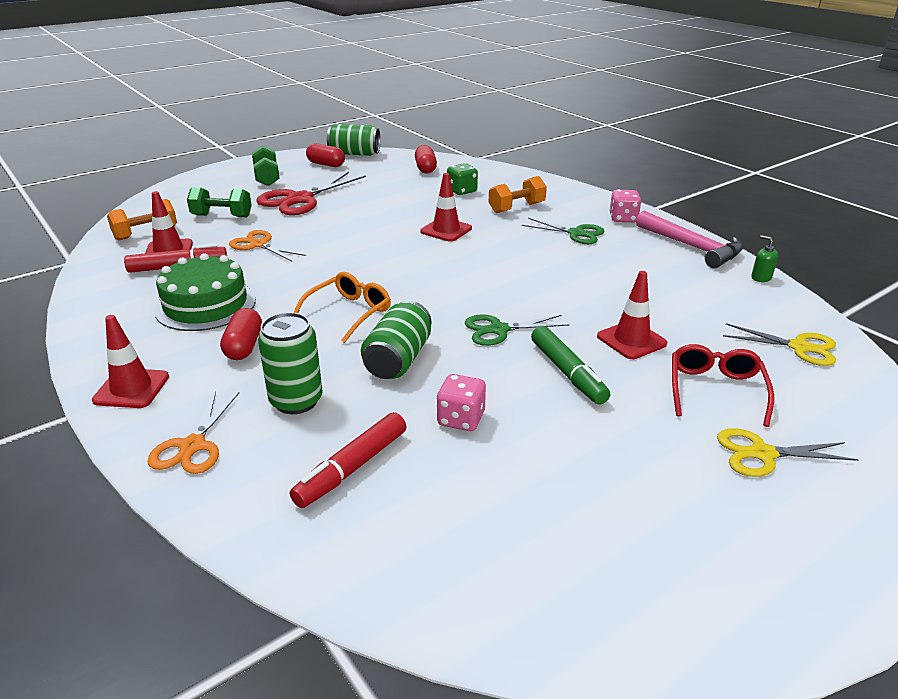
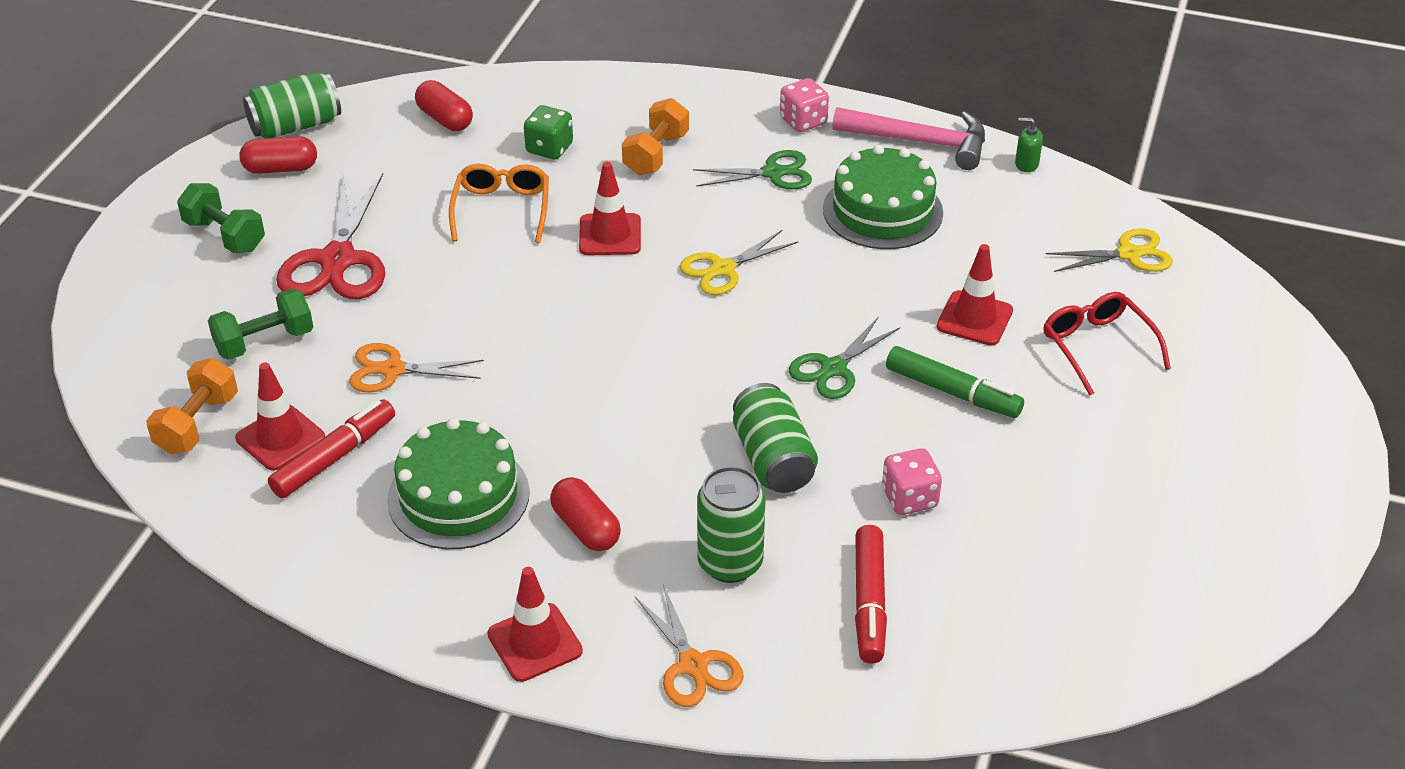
camera: 35 degrees left, 10 degrees up
(349, 312) = (646, 423): orange glasses -> orange glasses (502, 209)
(627, 269) = (882, 211): none -> green cake
(762, 454) = (1184, 402): yellow scissors -> yellow scissors (723, 269)

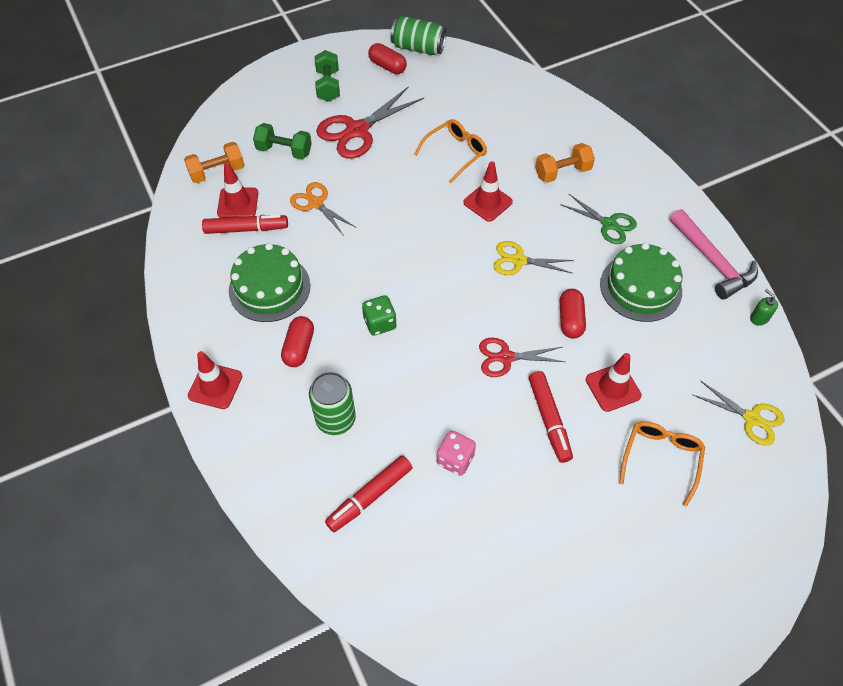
camera: 45 degrees right, 15 degrees up
(445, 119) = (486, 86): red capsule -> red capsule (570, 320)
(549, 148) = (515, 134): green dice -> green dice (380, 323)
(693, 665) = (260, 456): orange scissors -> none
(773, 459) = (418, 383): green can -> none
(803, 121) = (661, 205): pink dice -> none
(833, 368) = (505, 357): green scissors -> red scissors
(952, 392) = (549, 419): green marker -> red marker
(1097, 346) = (661, 458): red glasses -> orange glasses

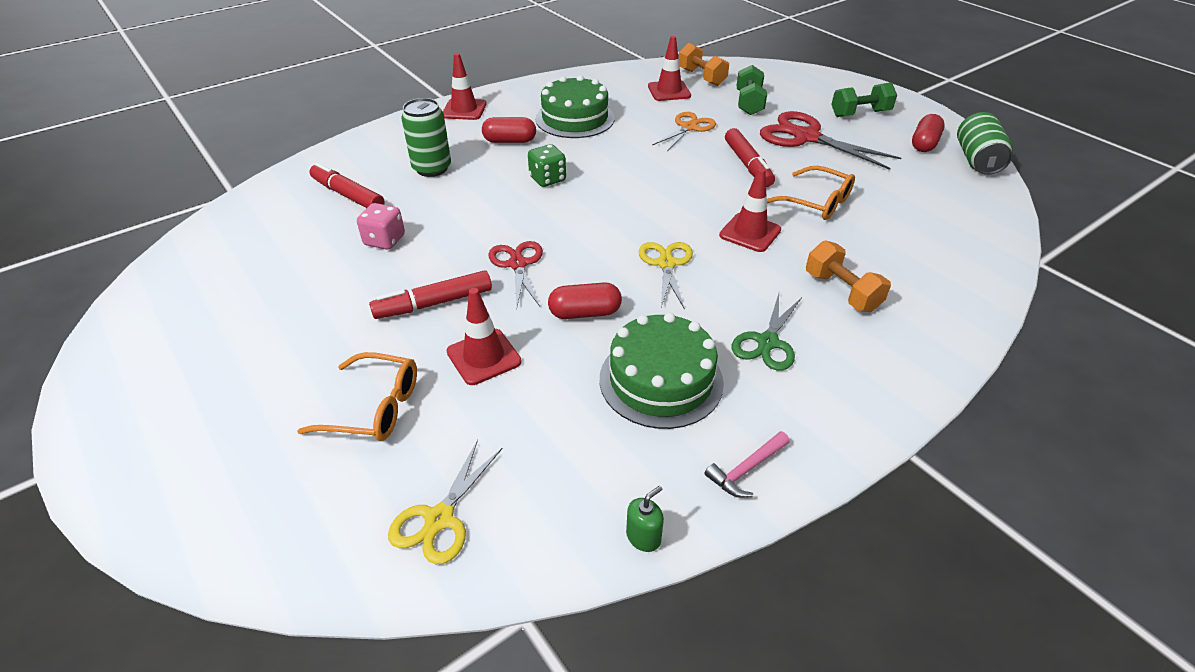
camera: 80 degrees right, 15 degrees down
(246, 229) = (640, 99): red marker -> red marker (748, 164)
(712, 261) = (746, 470): pink hammer -> pink hammer, size x0.52

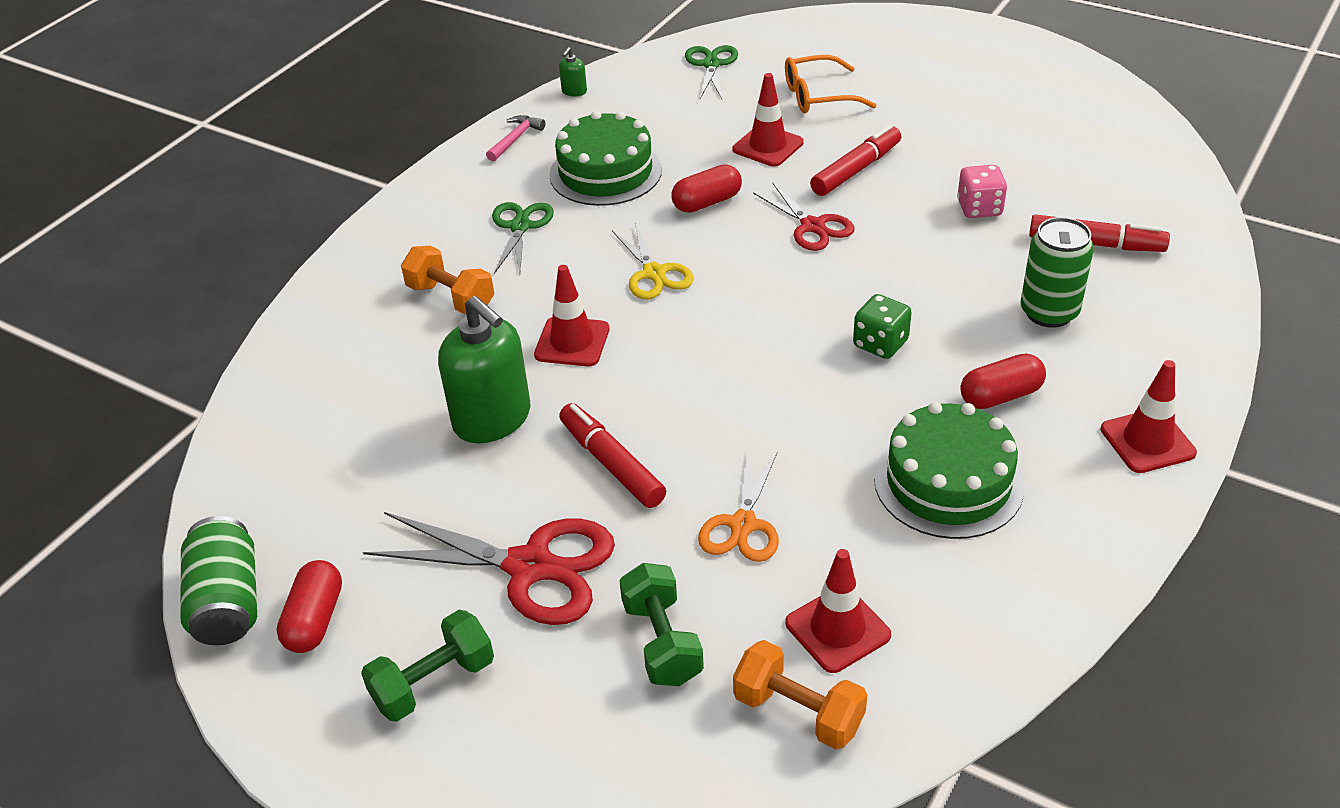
camera: 160 degrees right, 0 degrees up
(439, 519) = (711, 64): yellow scissors -> green scissors
(817, 202) = (492, 419): orange glasses -> green soap dispenser

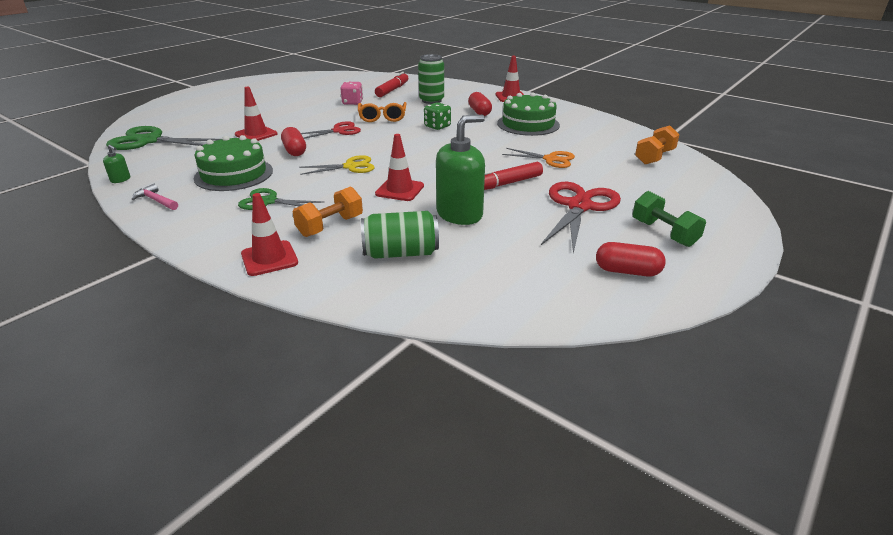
camera: 85 degrees left, 10 degrees down
(228, 602) = (617, 306): green can -> green can (401, 253)
(662, 642) = (623, 179): green dumbbell -> none
(711, 64) = (149, 141): green scissors -> green scissors, size x1.63
(817, 96) = (221, 121): orange glasses -> orange glasses (382, 117)
(837, 629) = (610, 148): red traffic cone -> red traffic cone (269, 258)
(856, 170) = (299, 119): red marker -> none

